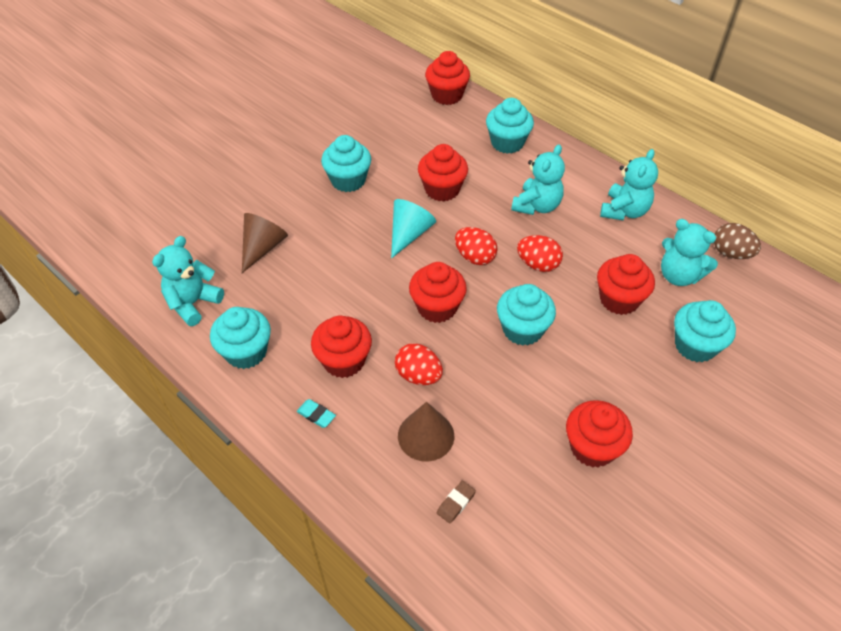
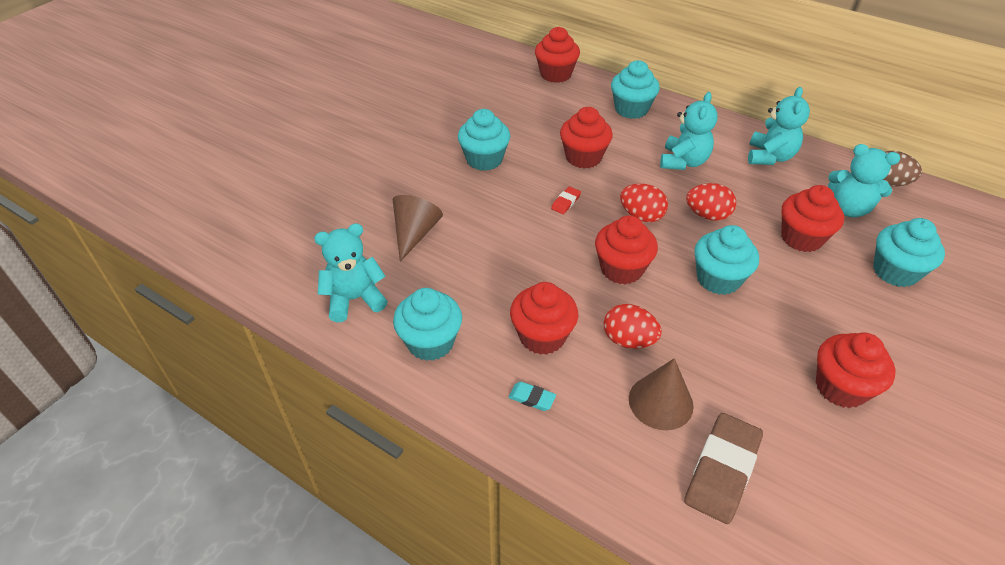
camera: 10 degrees left, 5 degrees down
(193, 303) = (354, 299): turquoise teddy bear -> turquoise teddy bear turned 45 degrees clockwise
(409, 234) = (566, 202): turquoise cone -> red eraser
(456, 503) = (722, 470): brown eraser -> brown eraser, size x2.18

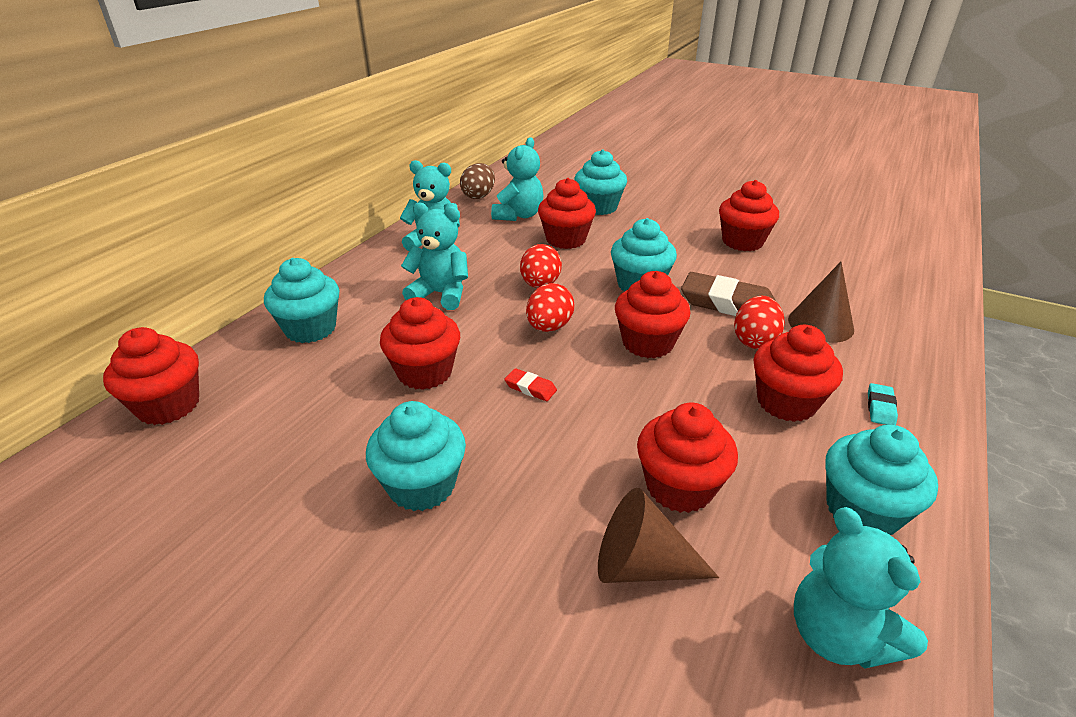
camera: 95 degrees left, 10 degrees down
(466, 258) = (679, 487): none -> red cupcake
(722, 470) = (868, 297): brown eraser -> brown eraser (727, 303)

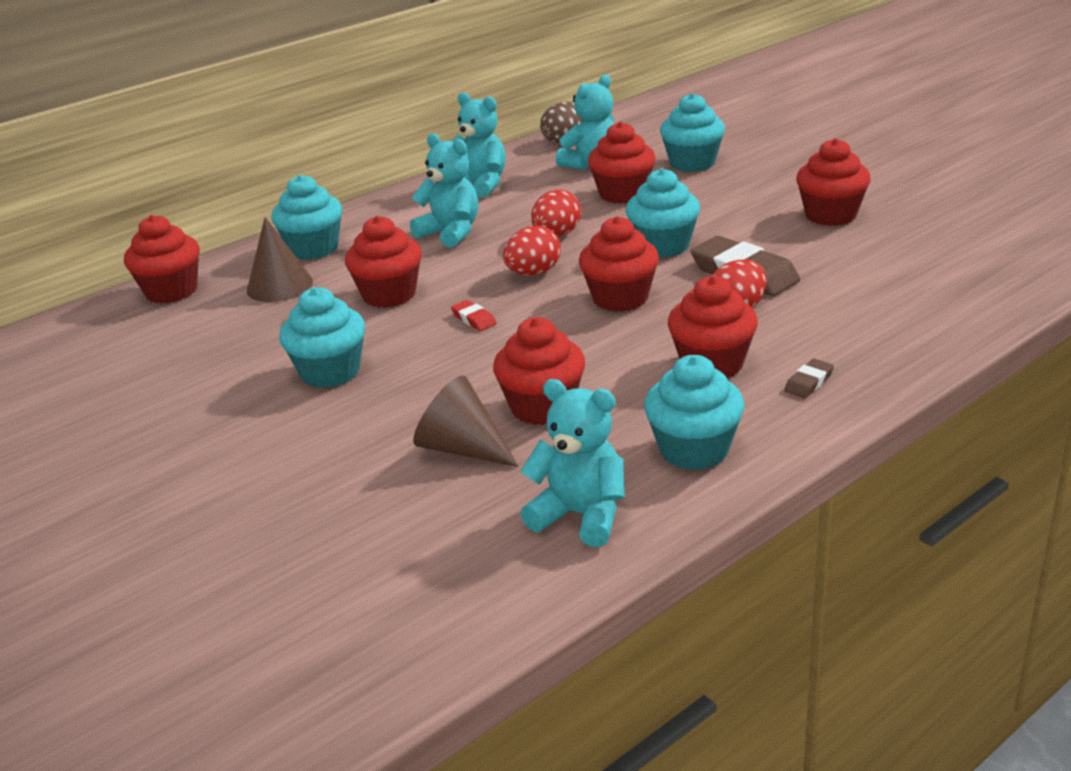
camera: 25 degrees right, 5 degrees down
(820, 324) = (830, 305): brown cone -> brown cone (279, 286)
(837, 635) = (580, 515): turquoise teddy bear -> turquoise teddy bear turned 120 degrees clockwise
(880, 407) = (809, 382): turquoise eraser -> brown eraser

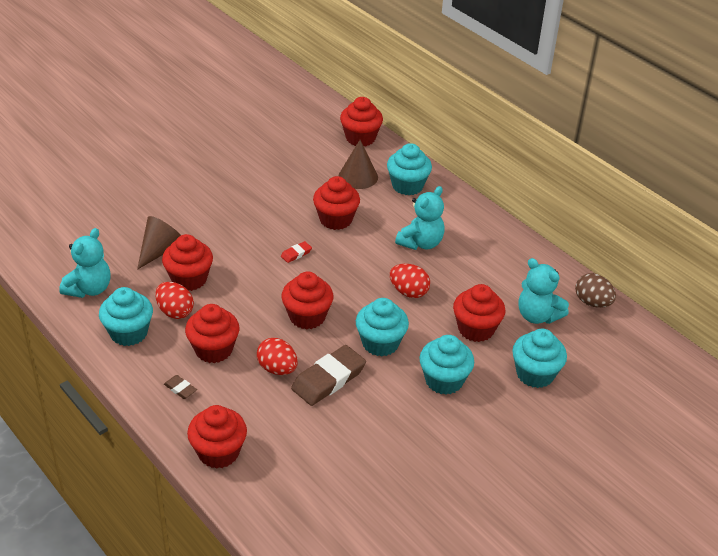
camera: 85 degrees right, 10 degrees up
(330, 372) = (250, 202): turquoise cupcake -> turquoise cupcake (444, 380)
(480, 185) = (502, 256): turquoise teddy bear -> none
(533, 273) = (352, 279): red egg -> red egg (175, 312)
(831, 215) = (418, 442): red cupcake -> red cupcake (218, 452)

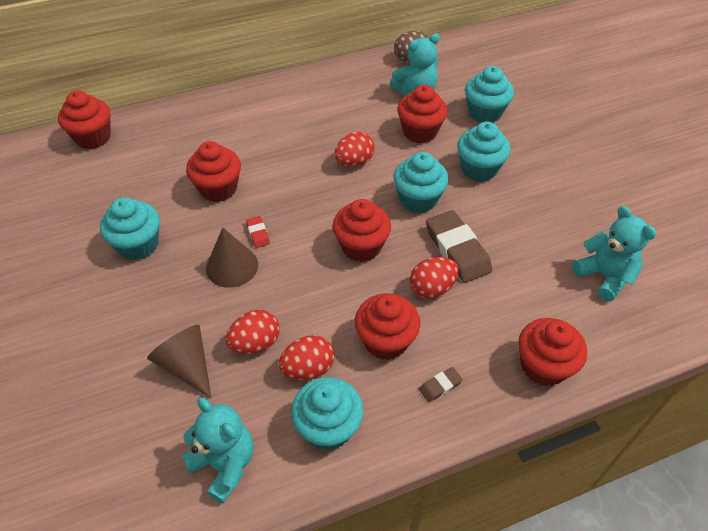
camera: 70 degrees left, 10 degrees up
(189, 279) = (255, 343): red cupcake -> red egg
(358, 176) = (158, 155): brown cone -> brown cone (232, 266)
(407, 186) = (196, 123): turquoise cupcake -> turquoise cupcake (138, 245)
(421, 243) = (288, 136): turquoise teddy bear -> turquoise teddy bear (604, 276)

